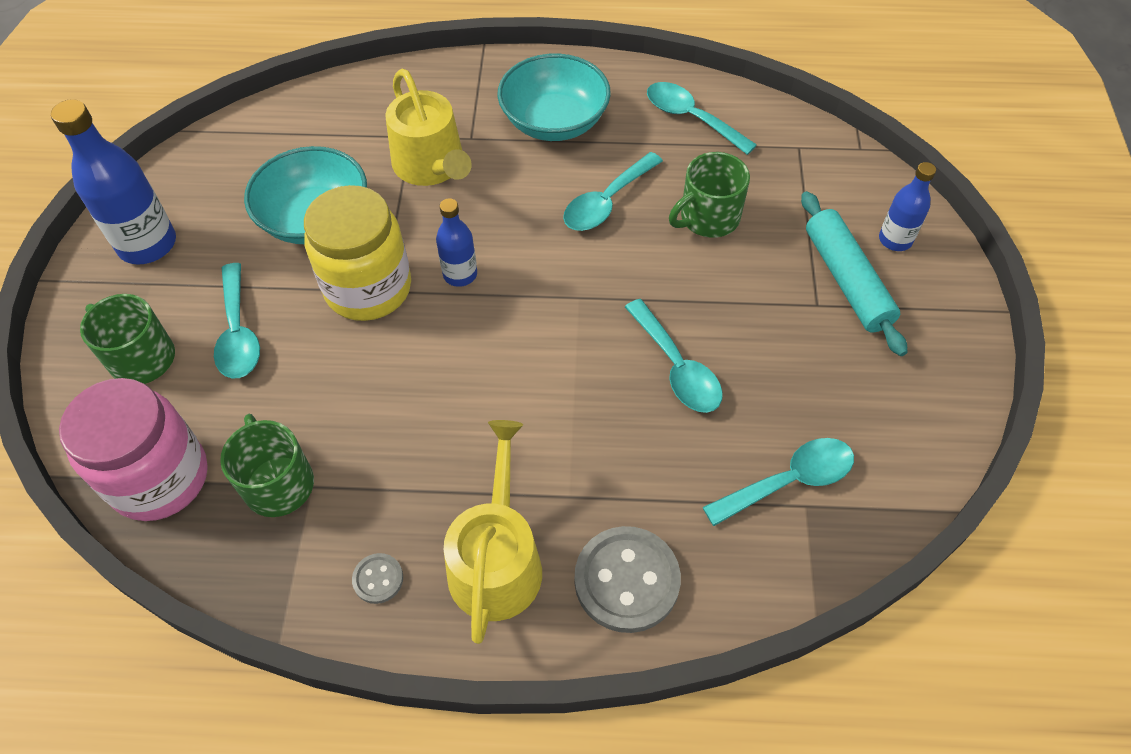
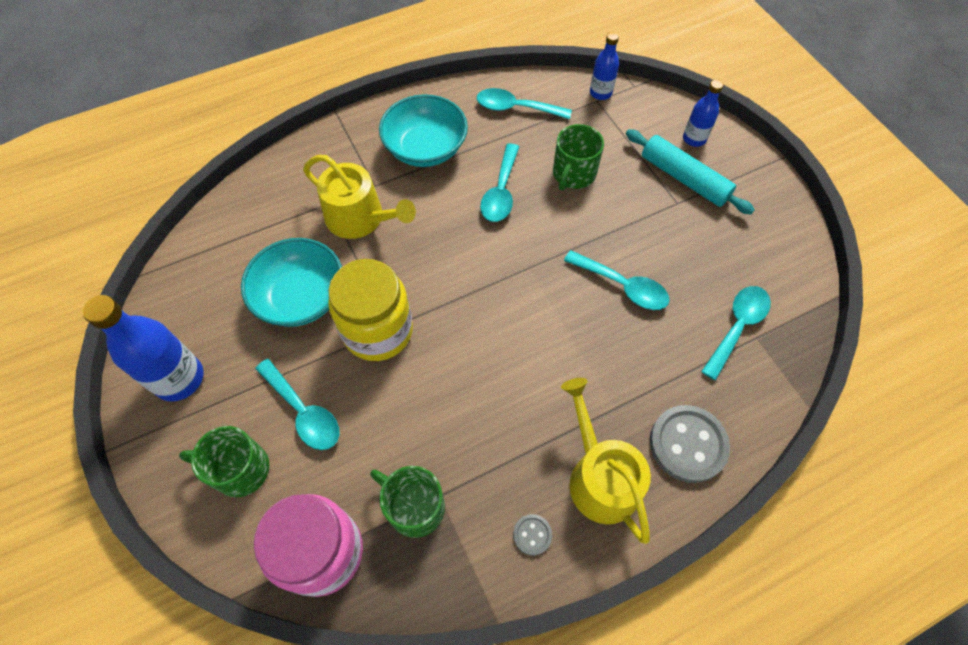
camera: 30 degrees left, 5 degrees up
(460, 274) = (437, 289): blue bottle -> blue bottle (600, 93)

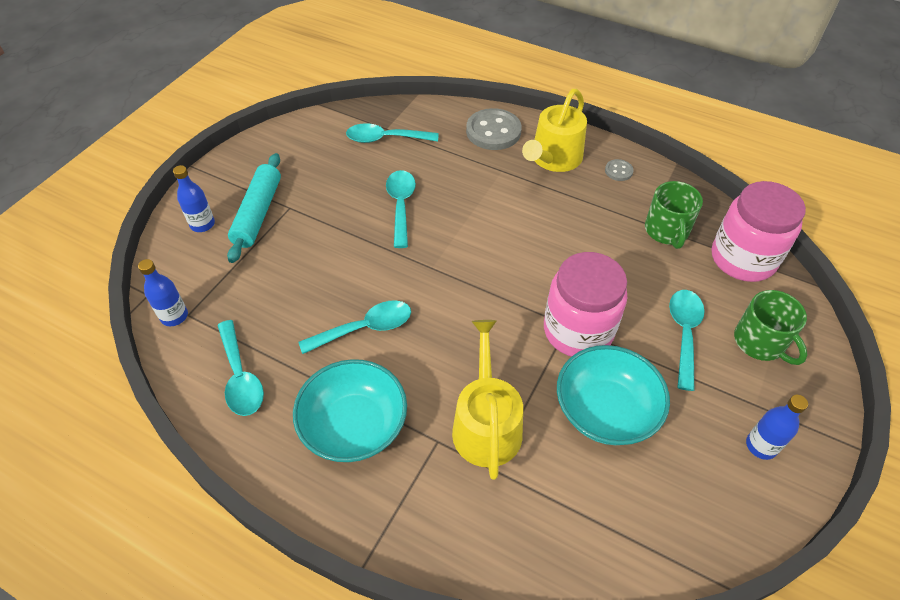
camera: 125 degrees left, 10 degrees down
(179, 379) = (761, 446): blue bottle -> blue bottle, size x0.57
(378, 331) = (578, 331): yellow jar -> pink jar
(573, 174) = (304, 286): green mug -> none

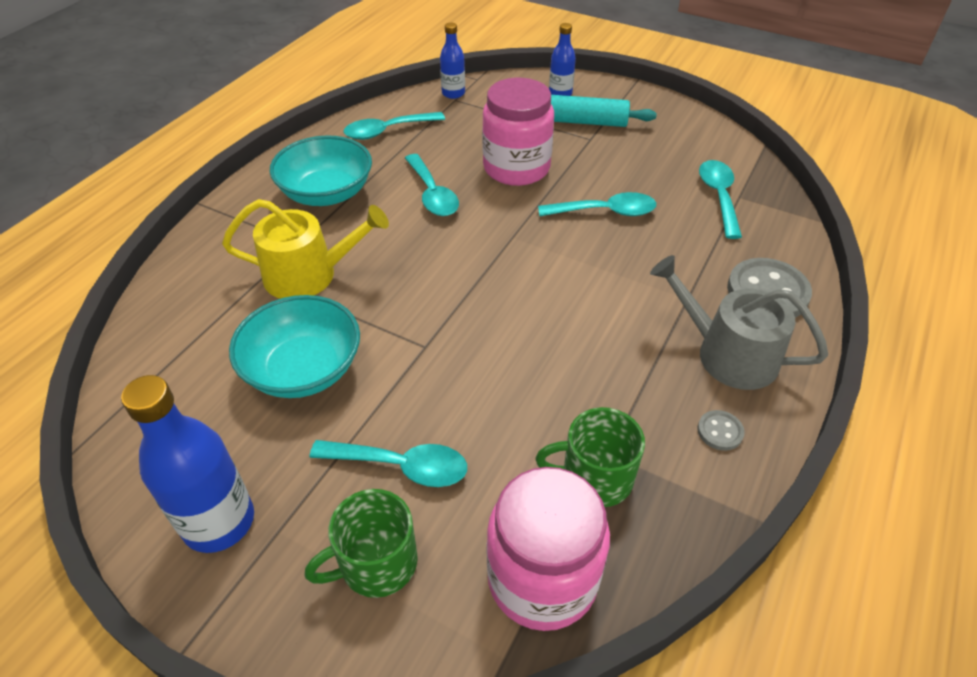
camera: 90 degrees right, 5 degrees down
(553, 158) = (727, 354): yellow watering can -> grey watering can
(578, 331) = (415, 355): pink jar -> pink jar (516, 168)
(761, 446) = (219, 522): blue bottle -> blue bottle, size x1.75

